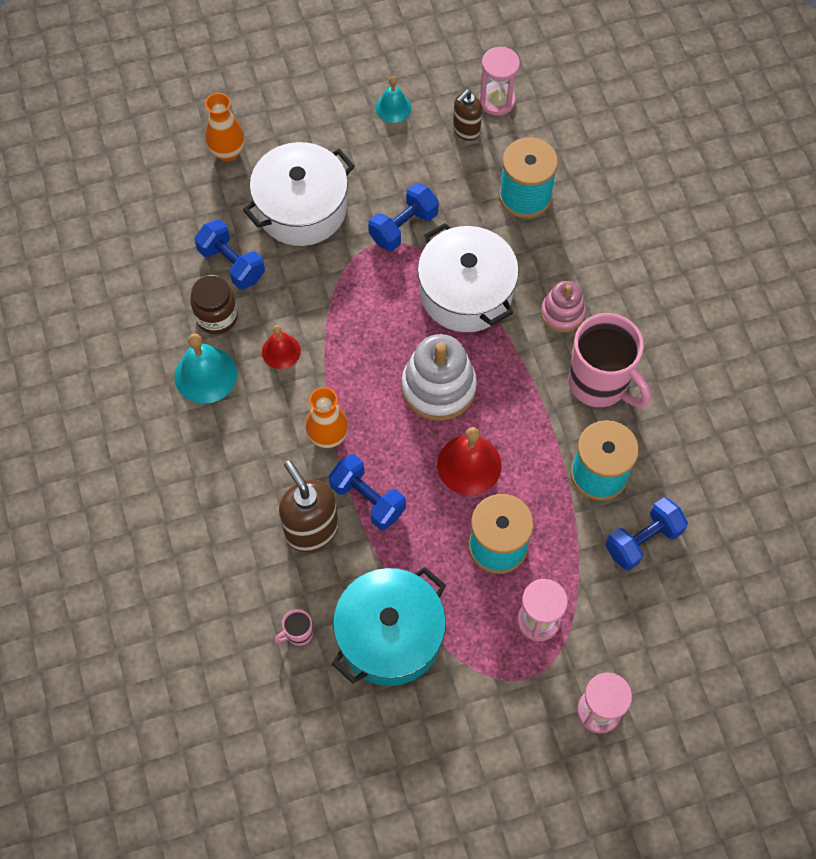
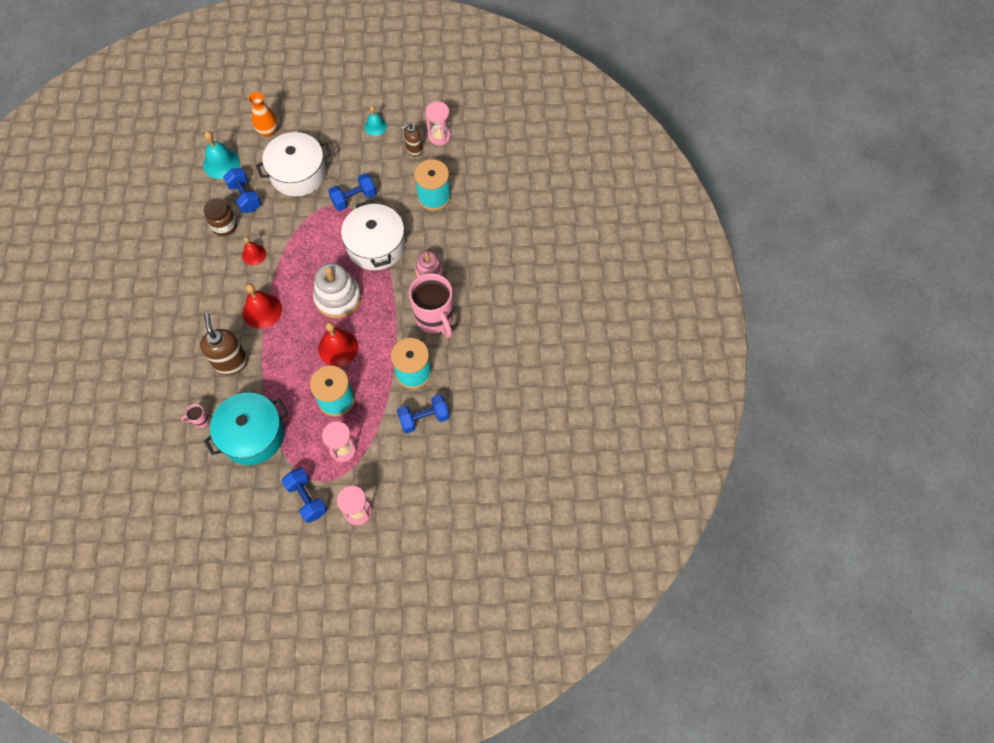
camera: 15 degrees right, 0 degrees up
(205, 375) = (205, 258): turquoise bell -> turquoise bell (221, 163)
(328, 436) = (262, 311): orange vase -> red bell
(368, 499) = (271, 353): blue dumbbell -> blue dumbbell (307, 499)

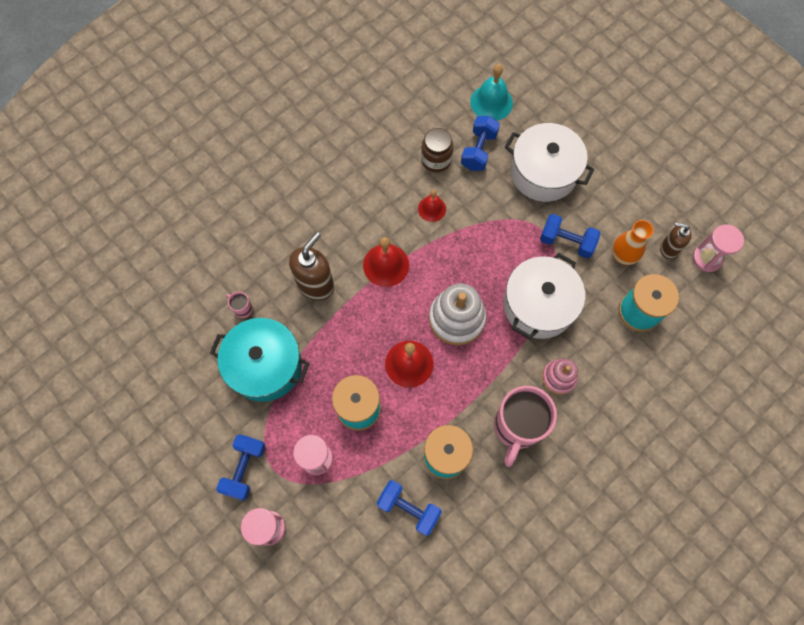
camera: 50 degrees right, 5 degrees up
(268, 131) = (559, 109): orange vase -> orange vase (622, 256)
(375, 126) = (657, 193): turquoise bell -> none

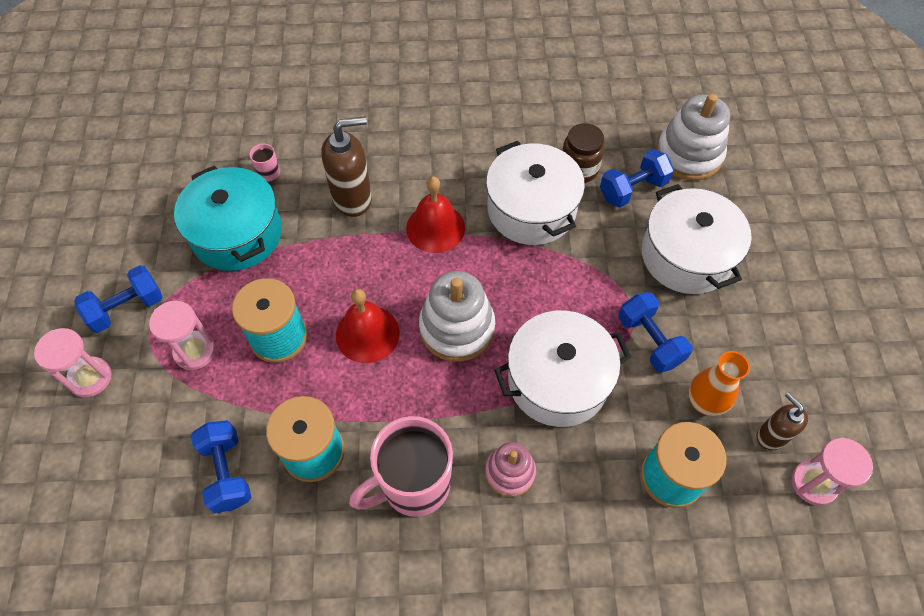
camera: 40 degrees right, 10 degrees down
(432, 209) = (531, 209): red bell -> white pot
(491, 102) = (689, 155): turquoise bell -> white stacking toy

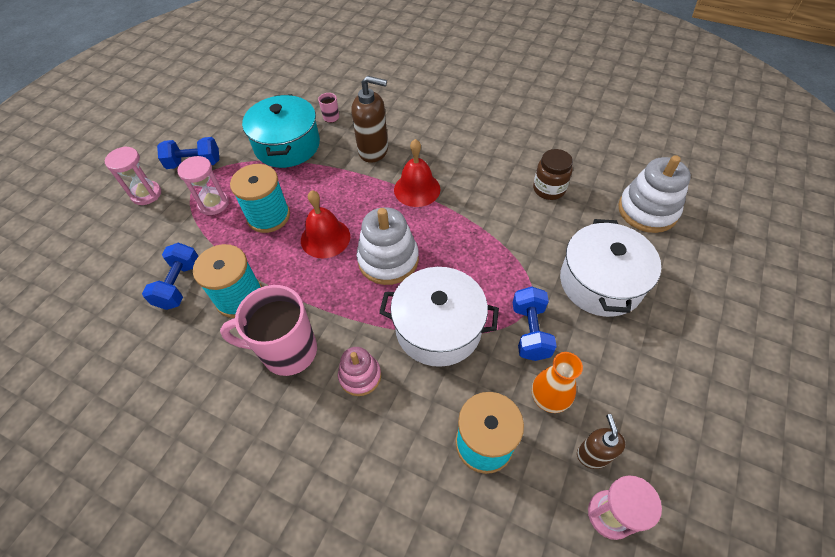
camera: 30 degrees right, 5 degrees down
(531, 209) = (494, 203): white pot -> none
(632, 189) = (584, 218): blue dumbbell -> none

